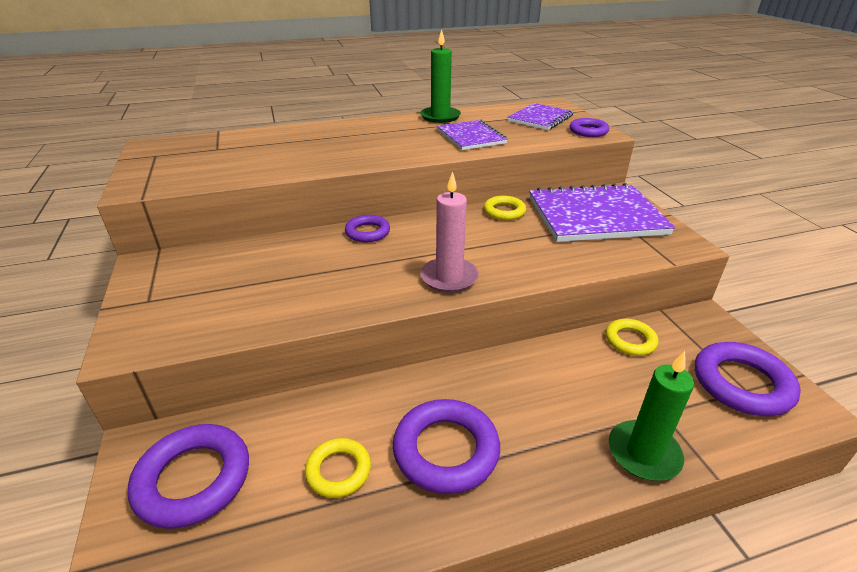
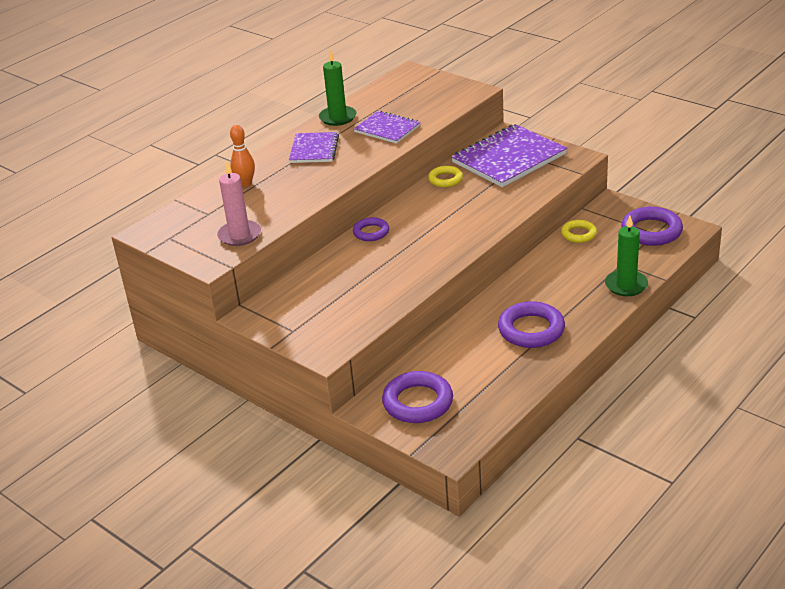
camera: 30 degrees left, 0 degrees up
(285, 137) = (245, 183): none -> orange bowling pin
(338, 471) = (487, 363): yellow ring -> none
(449, 277) = (461, 237): pink candle -> pink candle (239, 235)
(540, 118) = (417, 91): purple notebook -> purple notebook (314, 149)
(588, 131) = (464, 92): purple ring -> none

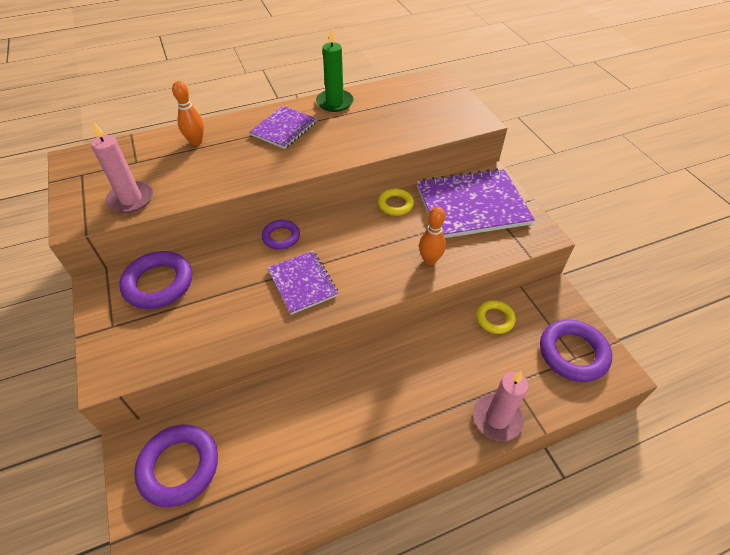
camera: 25 degrees right, 15 degrees up
(387, 129) = (364, 132): purple notebook -> purple notebook (302, 283)
(507, 202) = (430, 260): none -> orange bowling pin
(531, 330) = (358, 428): purple ring -> purple ring (158, 283)
(626, 285) = (497, 418): green candle -> pink candle

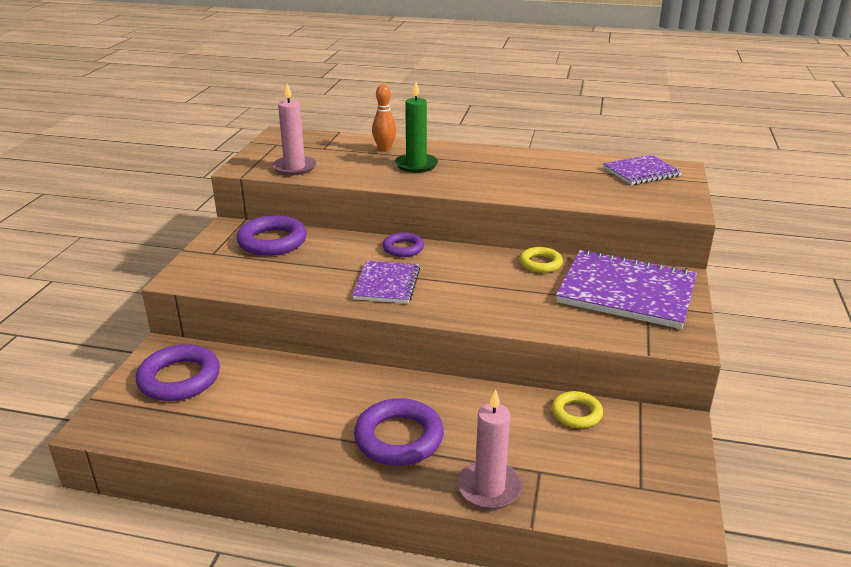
camera: 35 degrees right, 20 degrees down
(284, 128) = (470, 161): purple notebook -> purple notebook (641, 172)
(334, 102) = (542, 157): green candle -> green candle (416, 165)
(430, 260) = (528, 314): orange bowling pin -> none
(573, 353) = (642, 482): purple ring -> purple ring (399, 438)

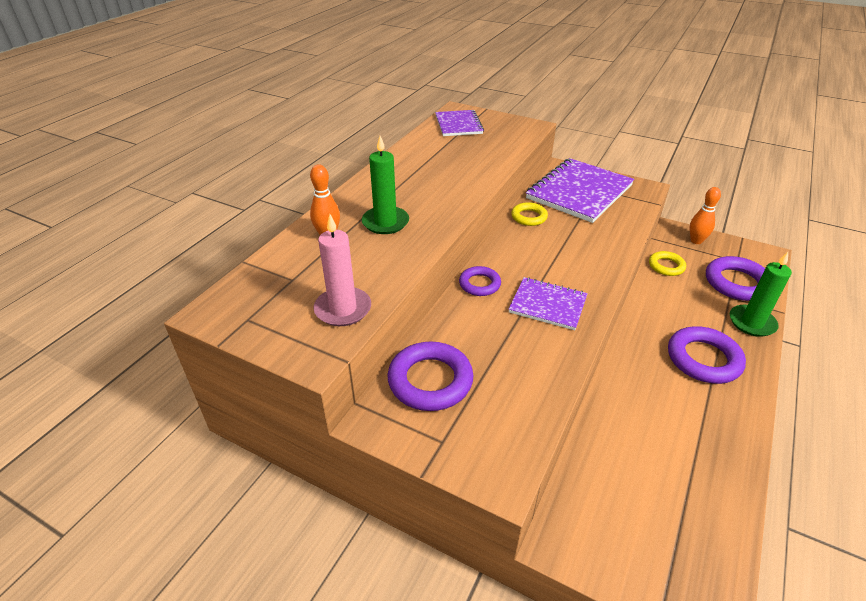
camera: 75 degrees left, 10 degrees up
(179, 378) = (619, 523): purple ring -> purple ring (736, 283)
(489, 488) = (752, 323): pink candle -> green candle
(665, 445) = (696, 241): none -> orange bowling pin

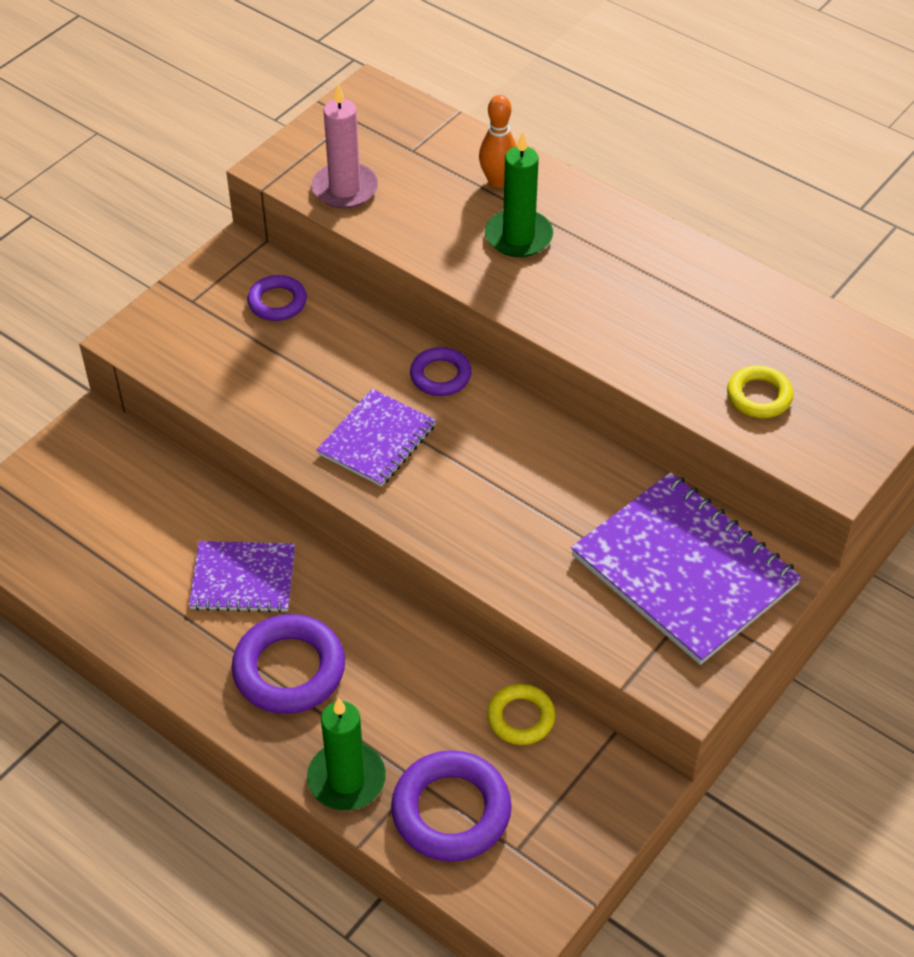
camera: 100 degrees right, 10 degrees up
(430, 380) = (277, 302): purple ring -> purple ring, size x0.59
(458, 125) = (847, 363): purple notebook -> purple notebook (243, 578)
(529, 217) = (607, 472): yellow ring -> yellow ring (759, 396)
(696, 241) = (592, 807): orange bowling pin -> none

